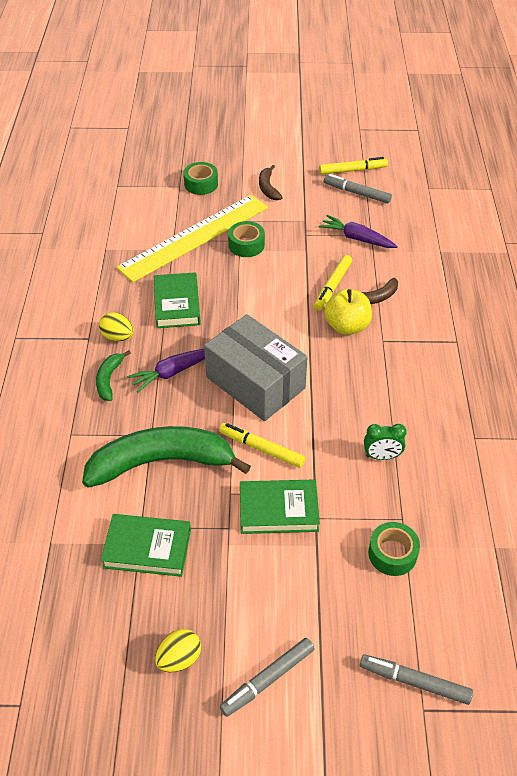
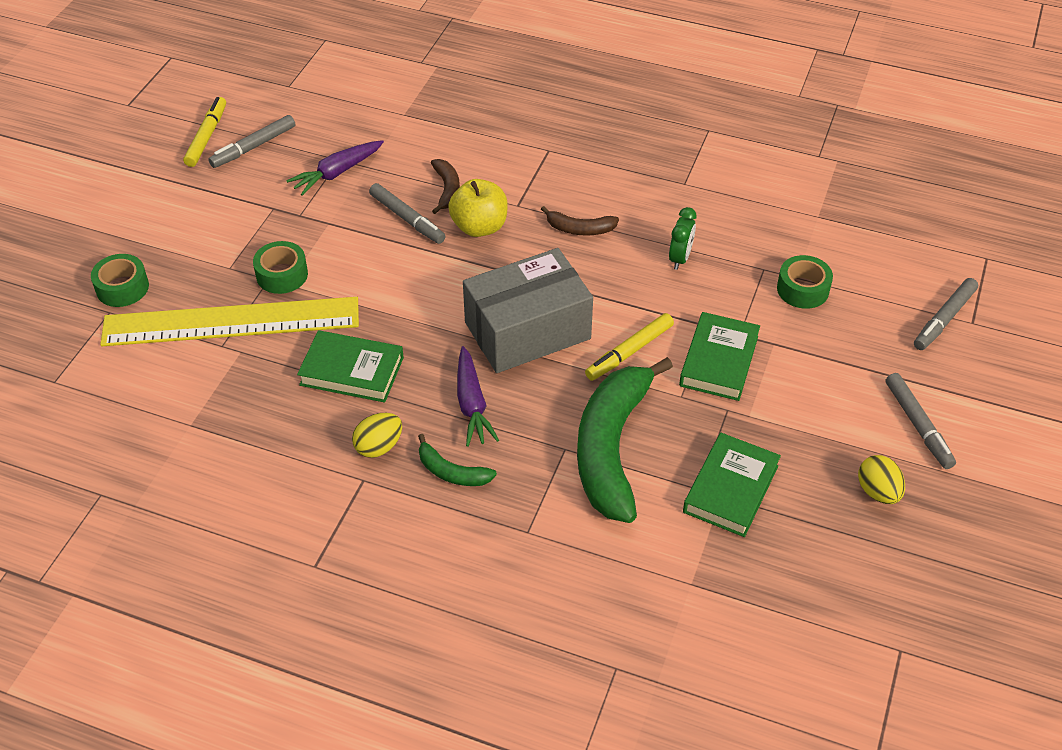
camera: 70 degrees left, 0 degrees up
(194, 237) = (231, 322): yellow ruler -> yellow ruler turned 75 degrees counterclockwise
(268, 188) = (182, 223): brown banana -> brown banana (580, 229)
(332, 286) = (407, 219): yellow marker -> grey marker

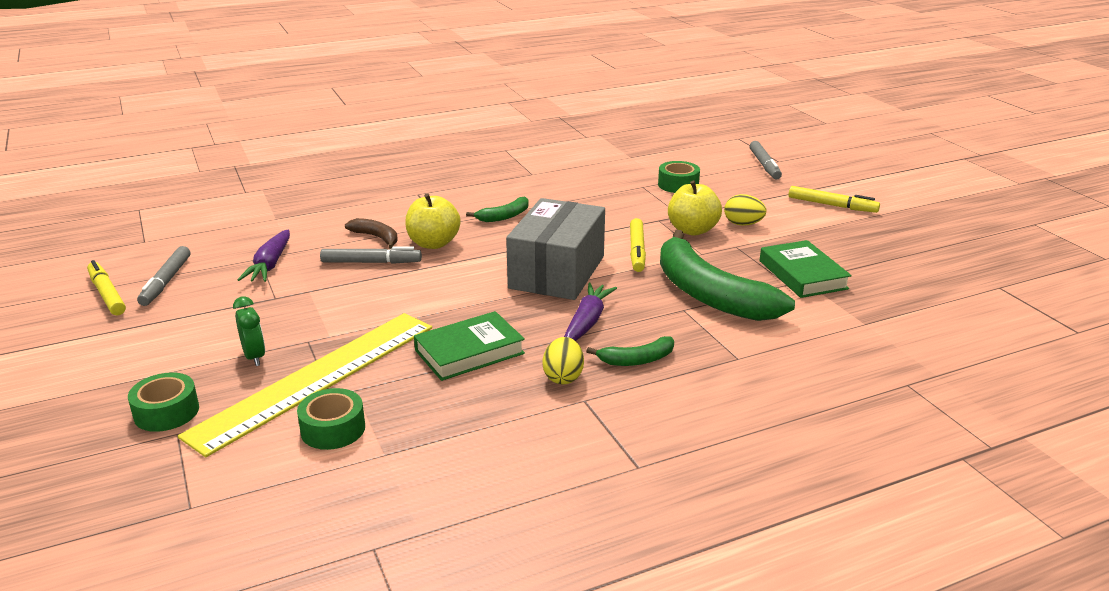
camera: 45 degrees left, 20 degrees down
(282, 275) = (316, 333): green tape -> green tape (333, 429)
(472, 404) = (587, 322): purple carrot -> purple carrot turned 105 degrees counterclockwise
(580, 229) = (504, 216): brown banana -> green banana
(680, 258) = (589, 202): green clock -> green clock (254, 357)
(719, 361) = (692, 230): green book -> yellow apple
(878, 492) = (867, 237): yellow egg -> yellow egg (743, 224)
(918, 425) = (832, 205): grey marker -> yellow marker

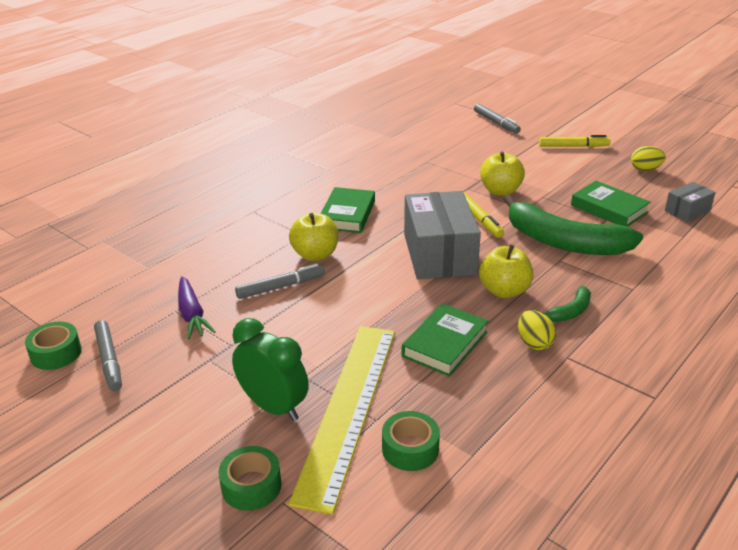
camera: 25 degrees left, 5 degrees up
(107, 294) = (62, 390): yellow marker -> none
(254, 357) = (273, 407): green clock -> green clock, size x1.70
(376, 237) = (260, 262): brown banana -> none
(504, 216) = (347, 214): green banana -> green book
(587, 322) = (504, 291): purple carrot -> yellow apple
(678, 185) = (451, 154): green tape -> green tape (56, 353)
(743, 224) = (530, 177): yellow egg -> yellow egg (645, 169)
(903, 299) = (687, 211): none -> grey box

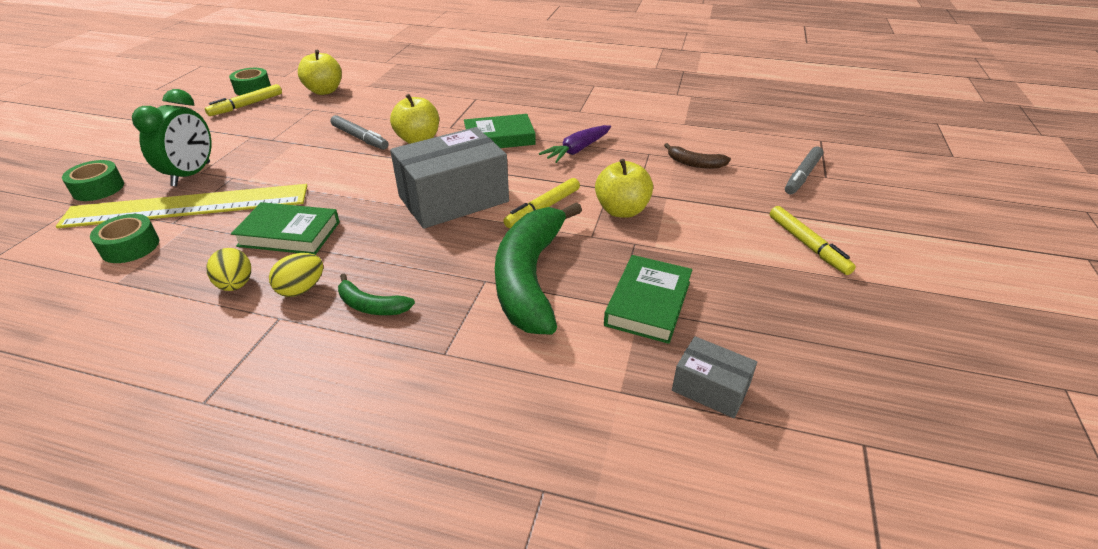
camera: 65 degrees right, 5 degrees up
(109, 360) = (246, 105): grey marker -> yellow marker
(192, 315) = (309, 116): purple carrot -> purple carrot (577, 150)
(455, 150) = (695, 163): none -> brown banana
(504, 291) = (398, 252): yellow apple -> yellow apple (324, 91)
(645, 169) = (809, 325): yellow egg -> yellow egg (236, 285)

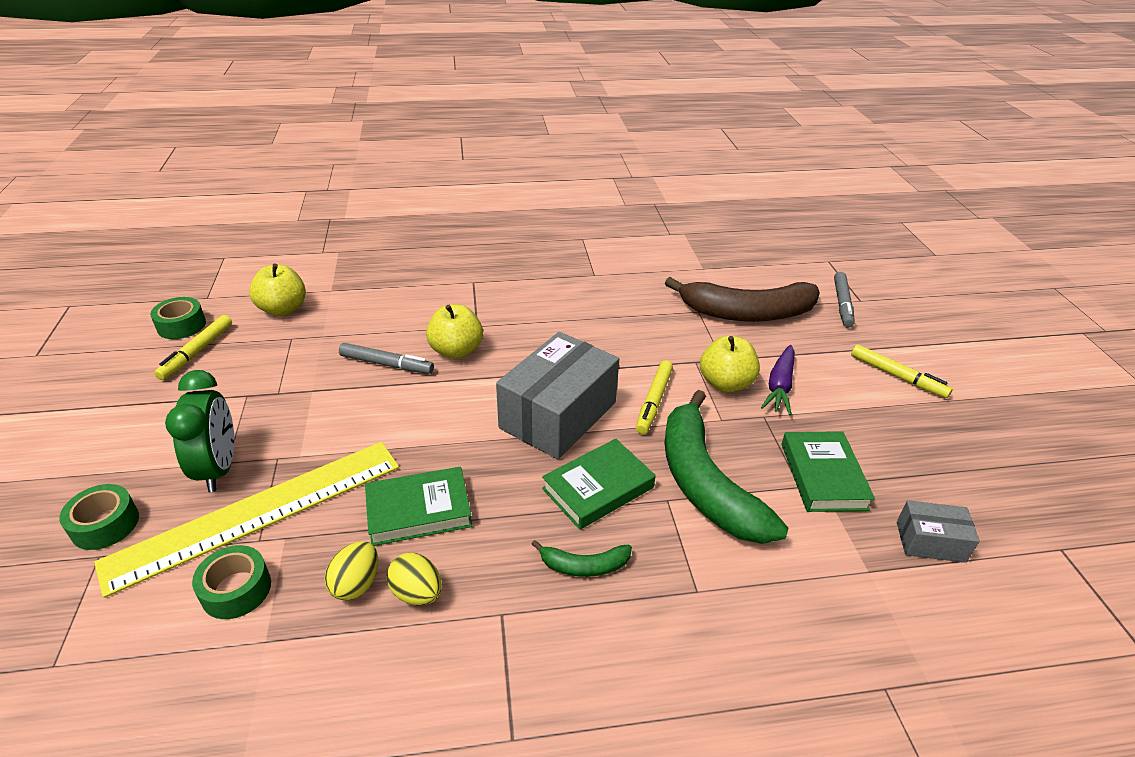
camera: 25 degrees left, 0 degrees up
(301, 289) = (495, 572): yellow egg -> yellow egg (356, 584)
(499, 138) = (541, 327): green book -> green book (598, 488)
(577, 150) = (630, 324): purple carrot -> purple carrot (779, 386)
(695, 163) = (747, 313): brown banana -> brown banana, size x2.26

